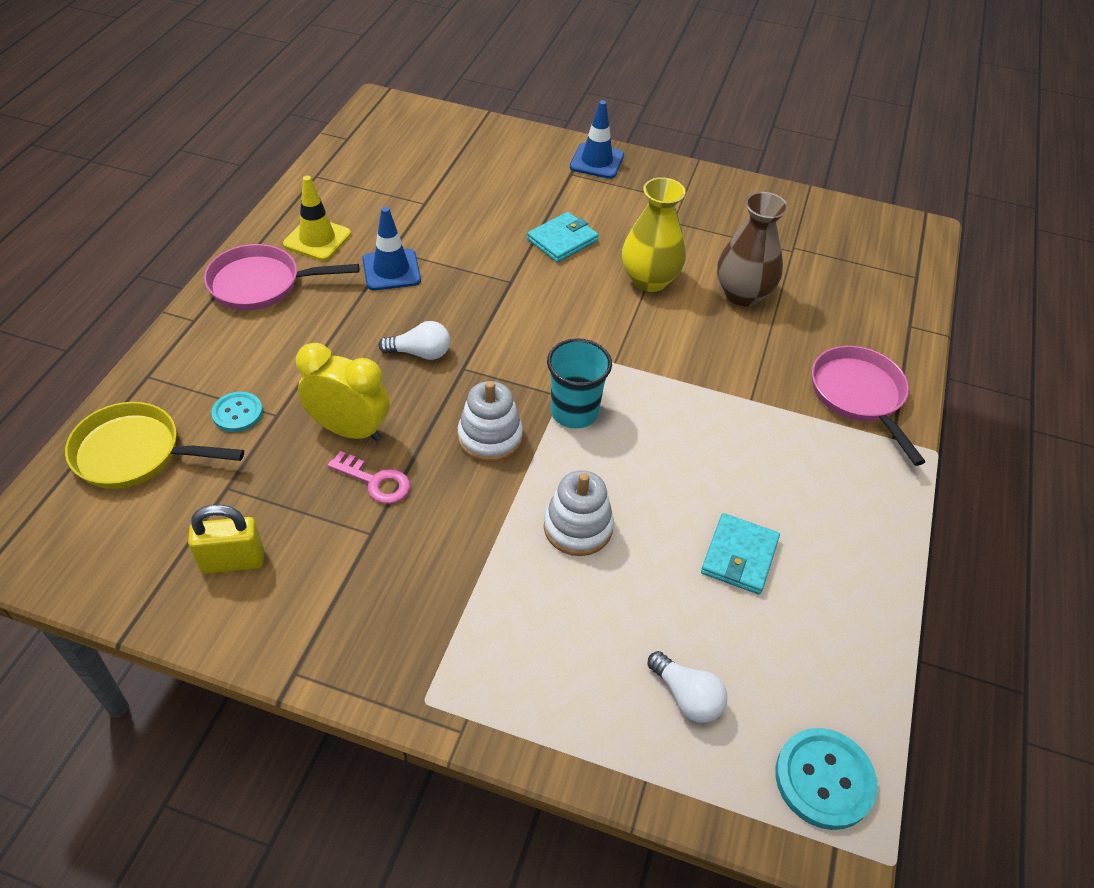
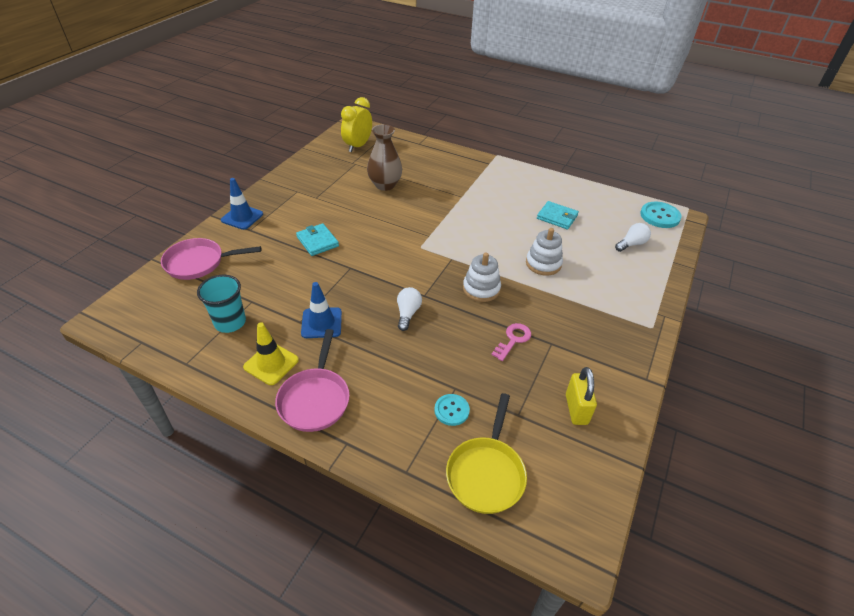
camera: 80 degrees left, 5 degrees down
(349, 430) = (471, 350): yellow clock -> yellow clock (358, 146)
(574, 412) = (464, 255): turquoise cup -> turquoise cup (230, 322)
(649, 280) = (365, 214): yellow vase -> none
(859, 396) = (462, 166): pink pan -> pink pan (199, 263)

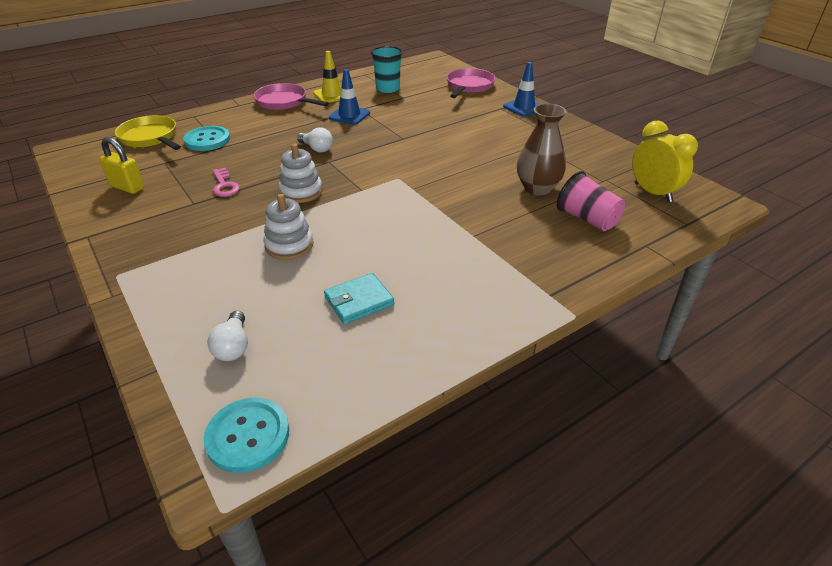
camera: 120 degrees right, 5 degrees down
(317, 241) = (456, 131): turquoise wallet -> none
(408, 163) = (587, 219): none -> pink cup
(451, 410) = (207, 140): turquoise button -> turquoise button, size x1.57

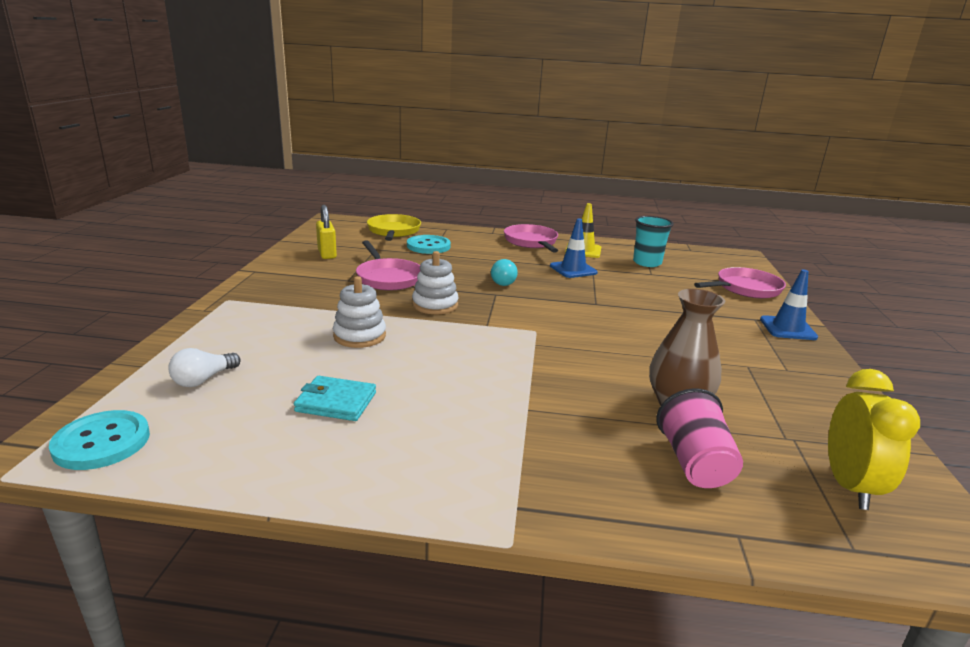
camera: 40 degrees right, 15 degrees down
(224, 185) = (388, 278): pink key -> pink pan
(317, 148) = (501, 282): white light bulb -> turquoise light bulb

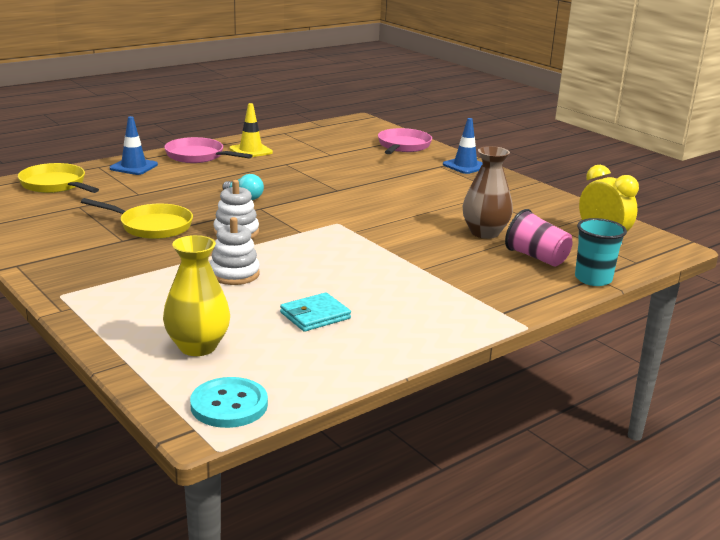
camera: 45 degrees left, 0 degrees up
(203, 380) = (197, 346): white light bulb -> yellow vase
(327, 254) = (45, 226): yellow padlock -> none
(388, 278) = (152, 226): pink pan -> yellow pan
(428, 246) = (121, 188): turquoise button -> none
(573, 269) = (274, 169): blue traffic cone -> blue traffic cone (133, 167)
(647, 263) = (312, 146): turquoise cup -> turquoise cup (593, 279)

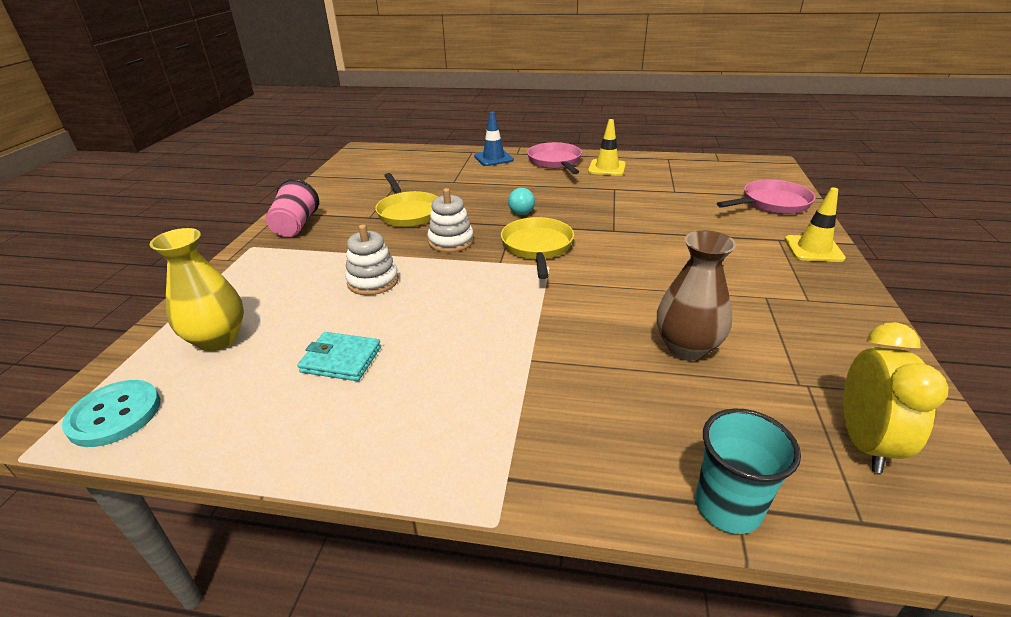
camera: 50 degrees right, 10 degrees up
(55, 185) = (420, 158): yellow pan -> yellow pan (537, 247)
(465, 166) = (813, 249): blue traffic cone -> yellow traffic cone
(536, 257) = (698, 419): pink cup -> pink cup (296, 226)

